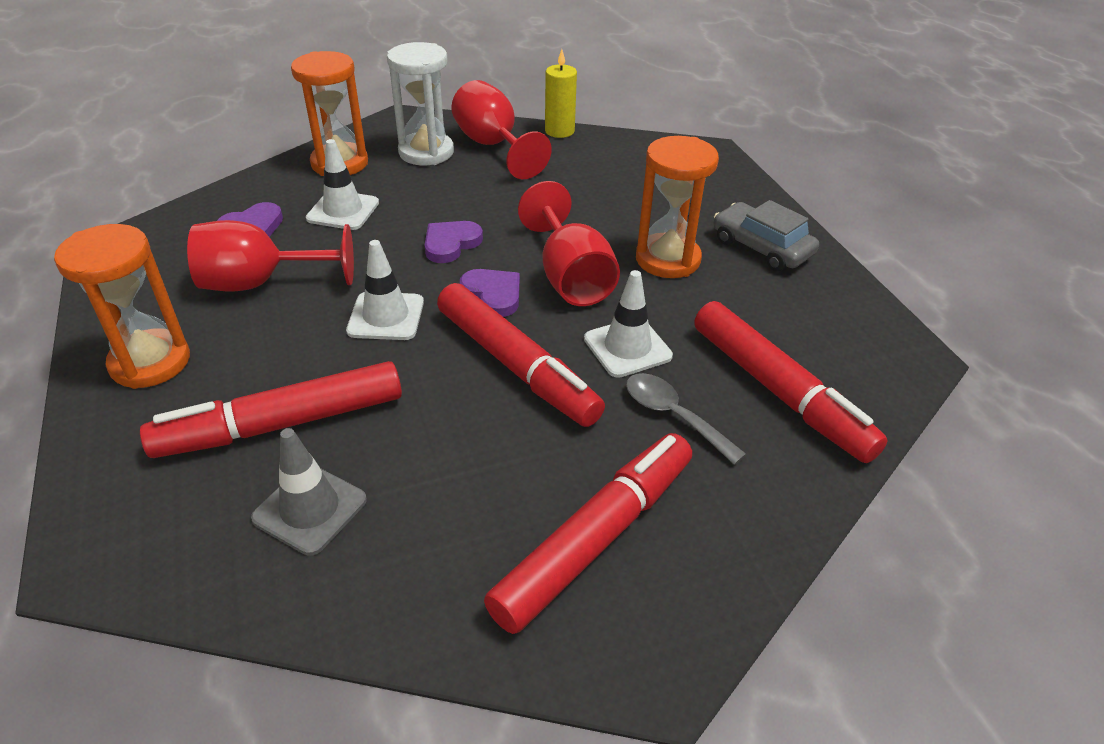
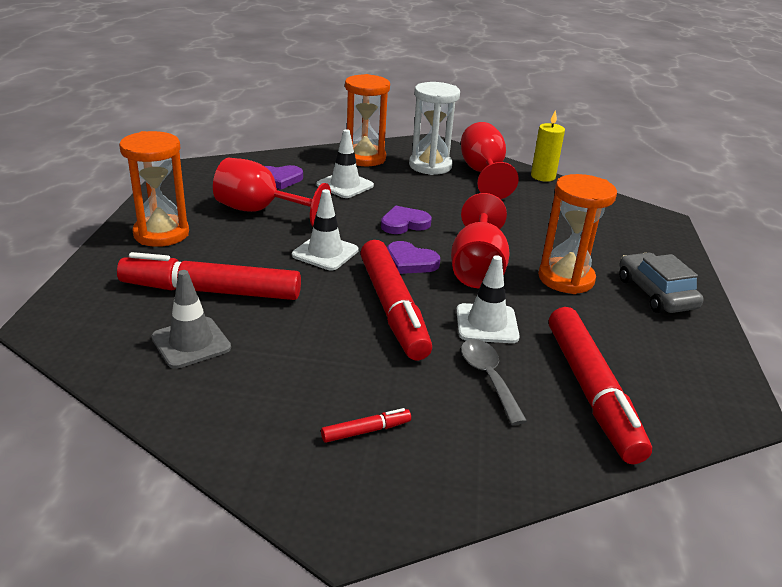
camera: 25 degrees right, 10 degrees down
(493, 294) = (410, 262): purple heart -> purple heart turned 135 degrees clockwise
(596, 539) = (366, 431): red marker -> red marker, size x0.41

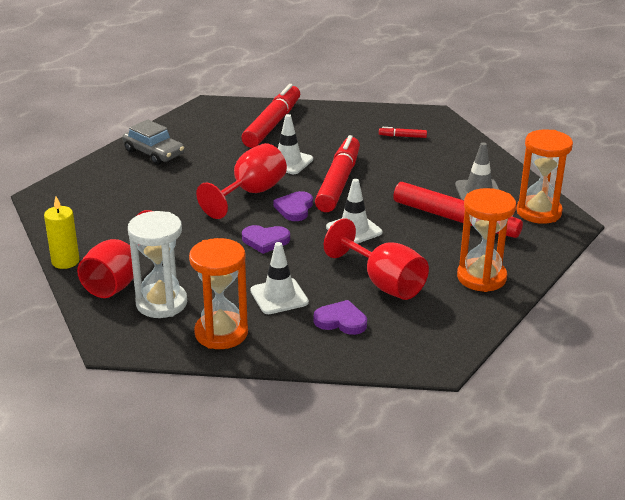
camera: 150 degrees left, 0 degrees up
(410, 262) = (295, 208): purple heart -> purple heart turned 135 degrees counterclockwise
(488, 378) = (319, 140): grey spoon -> none
(566, 279) = (198, 173): orange hourglass -> orange hourglass (538, 212)
(655, 293) = (154, 153): grey car -> grey car turned 60 degrees counterclockwise

